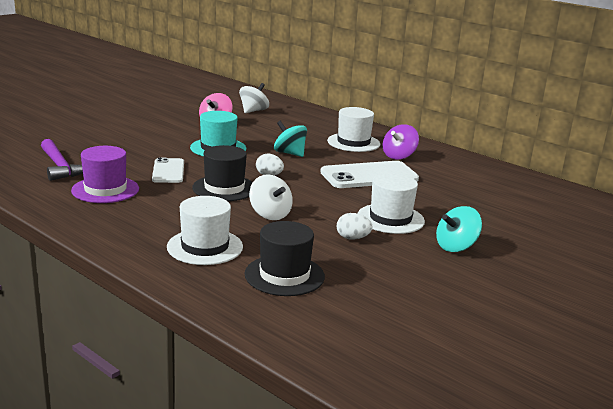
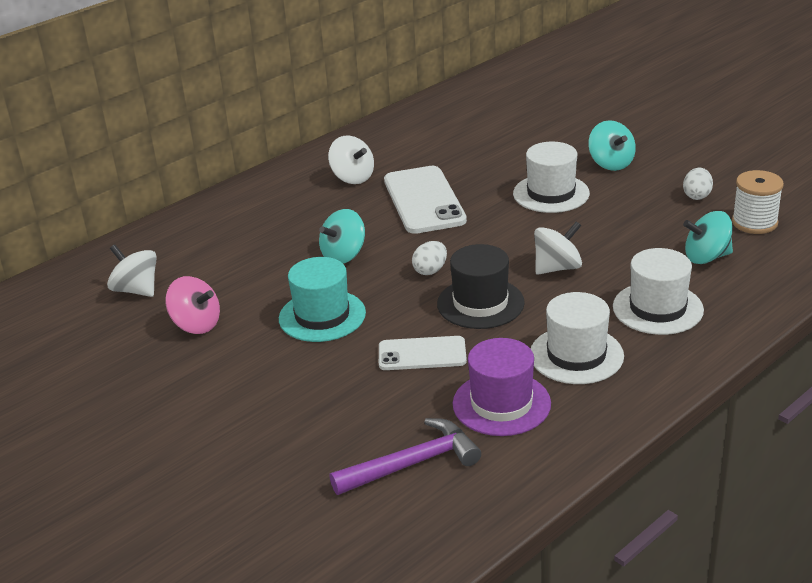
camera: 80 degrees left, 10 degrees up
(284, 275) = (706, 257): black hat -> turquoise spinning top
(351, 307) = (754, 222): none -> white spool
(352, 238) = (607, 217): white egg -> white egg (697, 196)
(353, 142) = (299, 206): white hat -> white hat (576, 355)
(399, 156) = (352, 177): purple spinning top -> white spinning top

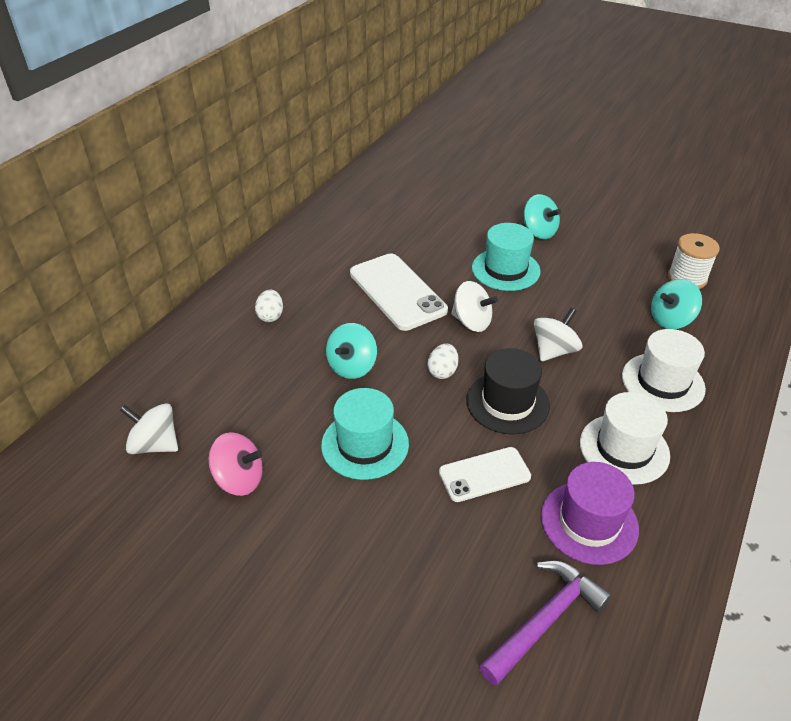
camera: 20 degrees left, 10 degrees up
(352, 177) = (318, 274): white spinning top -> white spinning top (472, 322)
(551, 193) = (505, 269): white hat -> turquoise hat
(697, 196) = (626, 256): white egg -> white egg (271, 316)

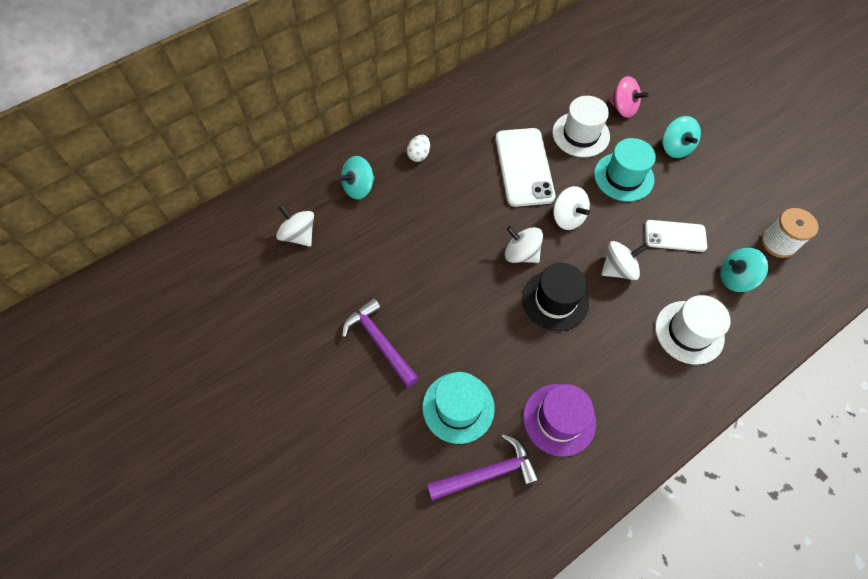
camera: 25 degrees right, 20 degrees up
(239, 479) = (341, 284): pink spinning top -> pink spinning top (623, 108)
(323, 524) = (379, 341): none -> purple hammer
(352, 366) = (457, 223): turquoise spinning top -> turquoise spinning top (359, 187)
(365, 444) = (435, 292): turquoise hat -> turquoise hat (458, 407)
(442, 371) = (521, 254): white egg -> white spinning top
(484, 474) = (506, 351): white phone -> white phone (675, 236)
(624, 449) = (621, 375): white hat -> white hat (580, 134)

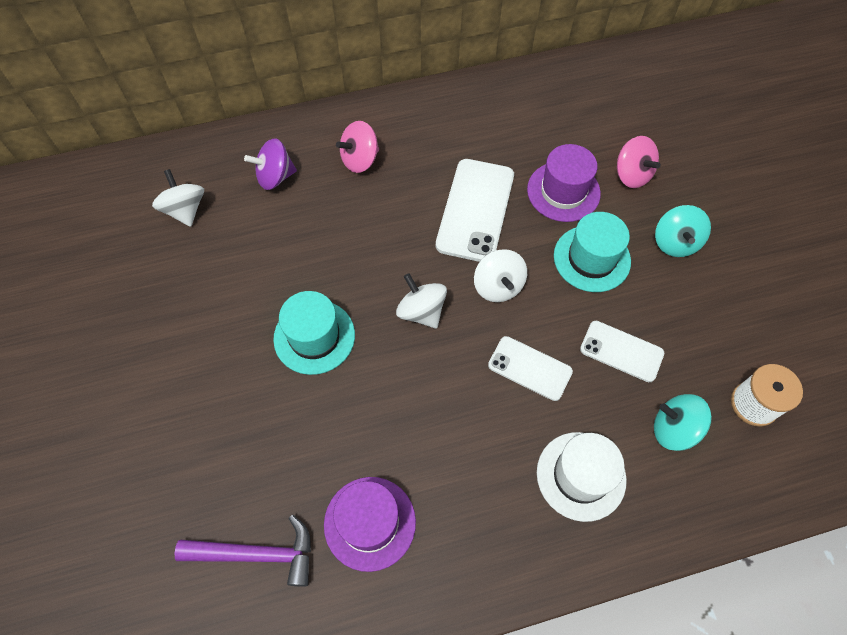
camera: 20 degrees right, 0 degrees up
(359, 187) = (275, 177): turquoise spinning top -> purple spinning top
(379, 341) = (212, 358): purple hammer -> none
(419, 155) = (360, 160): white egg -> pink spinning top
(458, 407) = (261, 465): turquoise hat -> turquoise hat (314, 337)
(555, 300) = (435, 380): black hat -> none
(580, 134) = (563, 191): white hat -> purple hat
(618, 269) = (530, 368): white spinning top -> white phone

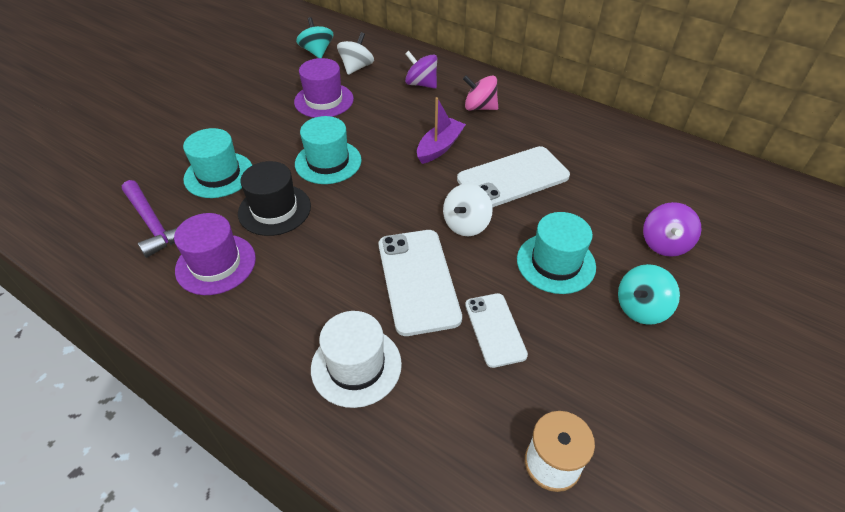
camera: 50 degrees right, 15 degrees down
(236, 448) = (219, 175): none -> turquoise hat
(340, 427) = (274, 209): none -> black hat
(383, 232) = (439, 147): none -> purple boat
(421, 311) = (400, 198): white spinning top -> none
(530, 368) = (418, 280): white phone -> white phone, size x1.64
(563, 191) = (592, 213): purple hat -> purple hat (324, 100)
(632, 175) = (664, 244): pink spinning top -> purple spinning top
(673, 429) = (461, 409): turquoise spinning top -> turquoise spinning top (317, 52)

